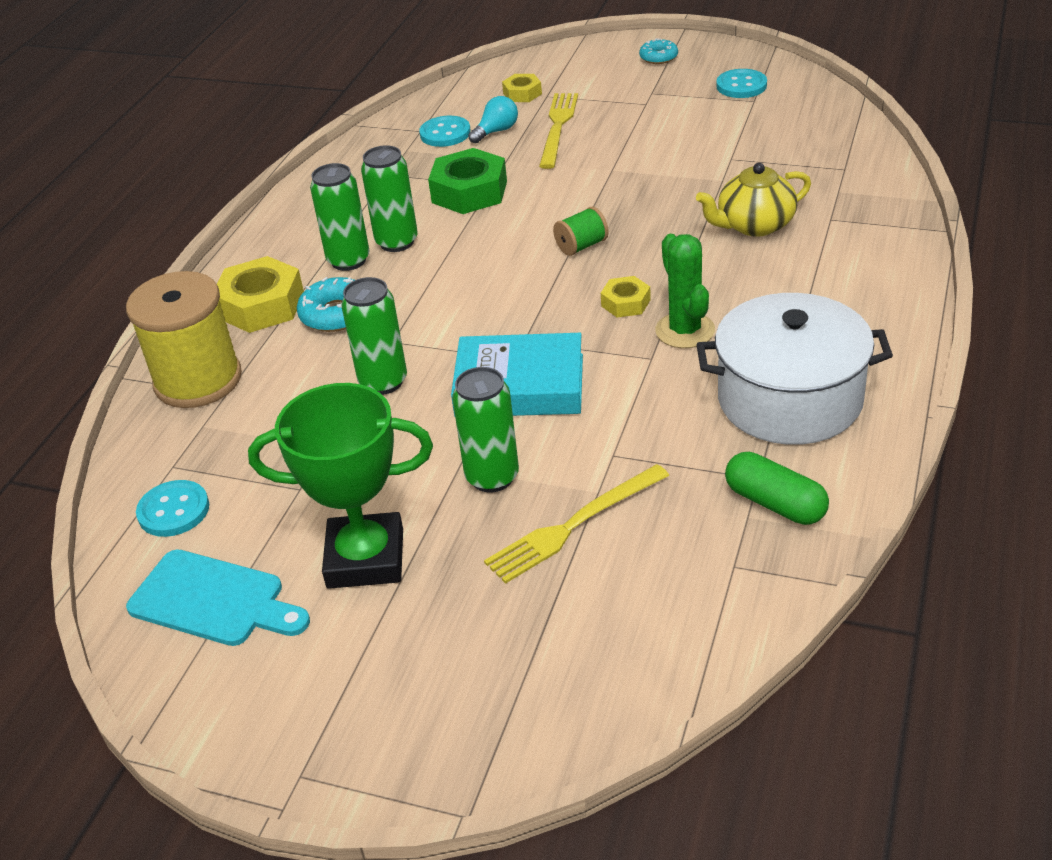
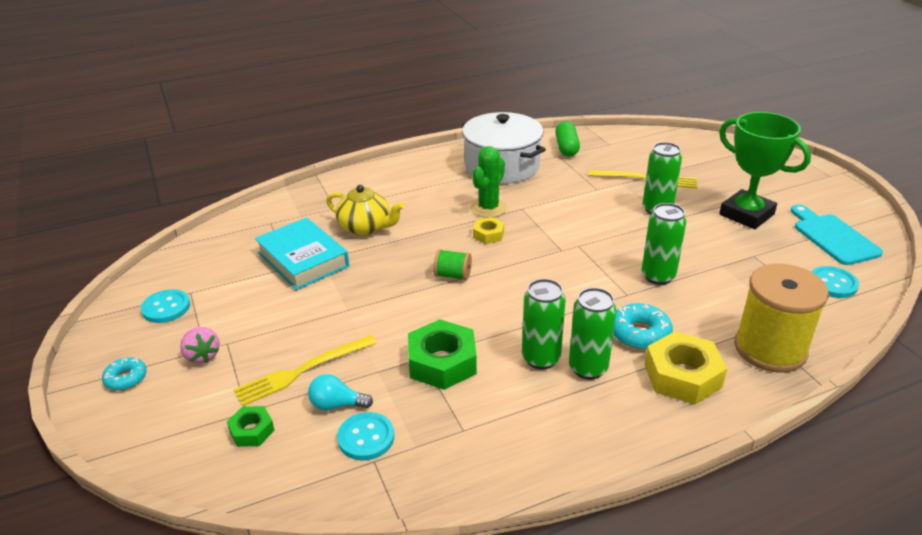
camera: 135 degrees left, 5 degrees down
(520, 386) = (594, 233): turquoise book -> turquoise book (303, 259)
(522, 93) = (252, 431): yellow nut -> green nut
(643, 90) = (202, 356): none -> pink strawberry

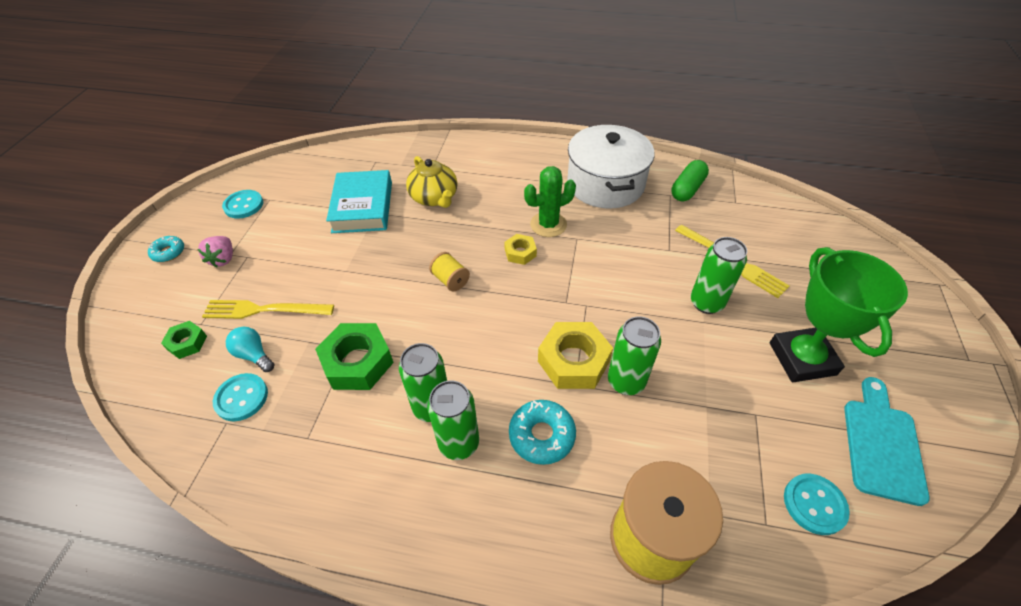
camera: 35 degrees right, 15 degrees up
(453, 275) = (450, 280): green spool -> yellow spool
(682, 376) = (531, 509): yellow nut -> yellow nut (573, 361)

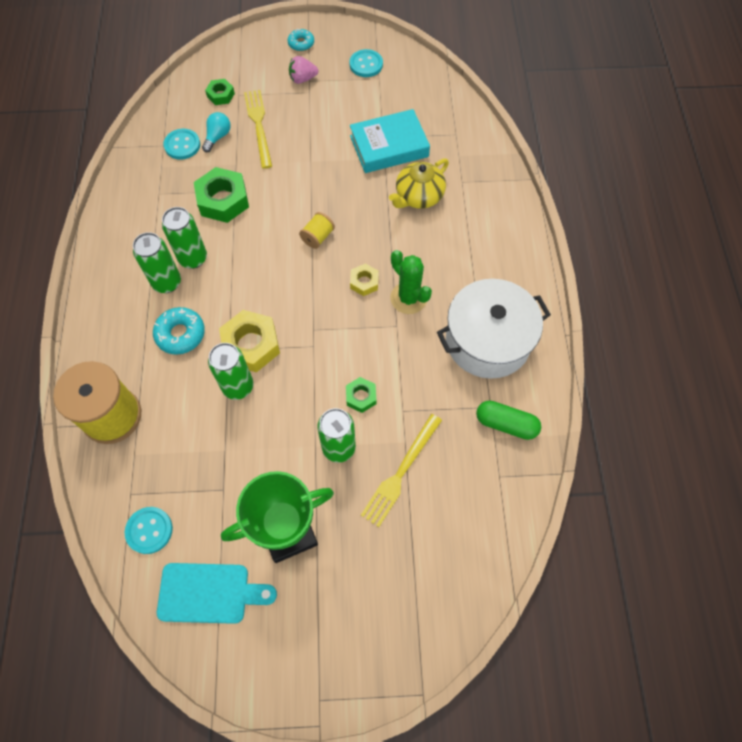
camera: 75 degrees right, 15 degrees up
(651, 277) = (361, 396): none -> green nut

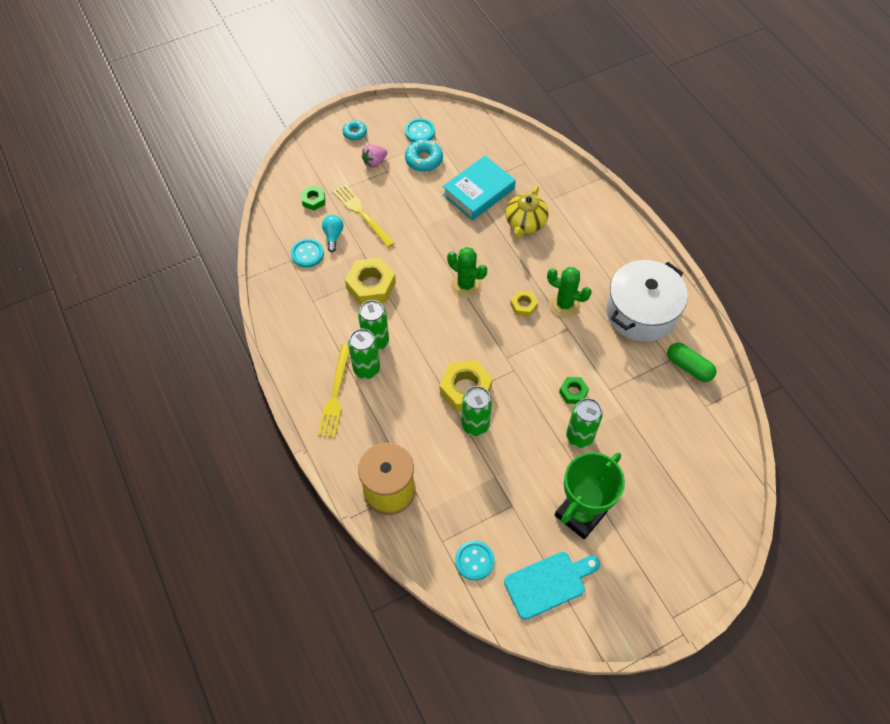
camera: 25 degrees left, 5 degrees down
(180, 334) = (404, 404): turquoise donut -> turquoise donut (424, 159)
(223, 200) = (371, 286): green nut -> yellow nut
(318, 237) = (466, 285): yellow spool -> green cactus
(401, 472) = (635, 434): yellow fork -> yellow fork (335, 394)
(506, 424) = (689, 367): green capsule -> green capsule turned 45 degrees clockwise

